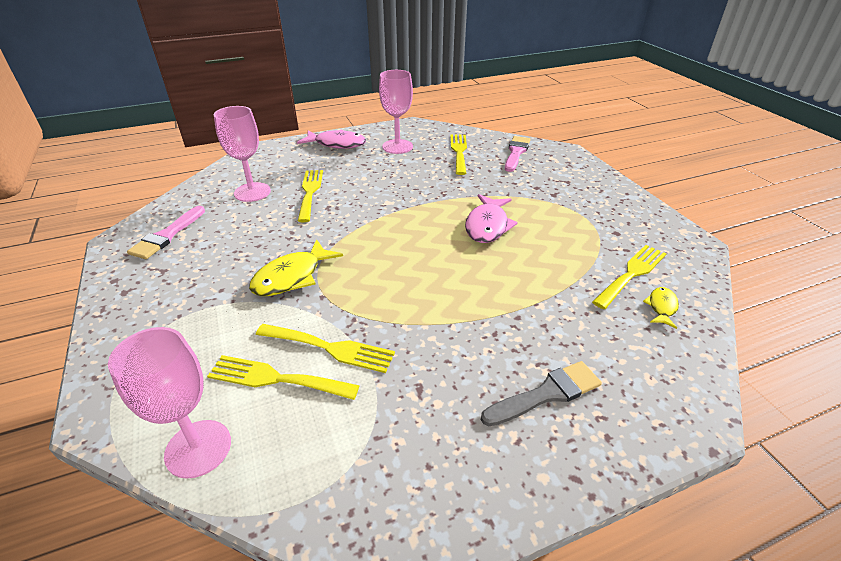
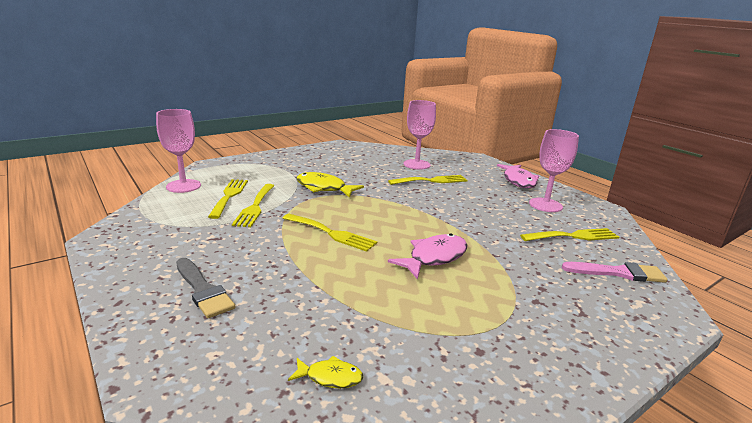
camera: 75 degrees right, 15 degrees down
(167, 235) = (353, 152): pink brush -> none
(487, 226) = (434, 257): pink fish -> pink fish turned 135 degrees clockwise
(631, 274) = (390, 357): yellow fork -> yellow fork (331, 233)

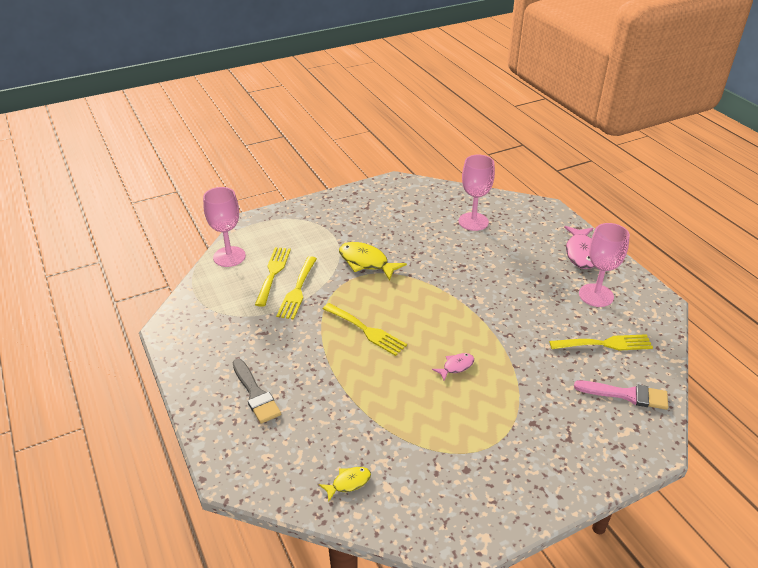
camera: 10 degrees right, 15 degrees up
(330, 377) = (348, 483): yellow fish -> yellow fish turned 45 degrees counterclockwise
(431, 181) = (483, 251): yellow fork -> none
(434, 257) = (456, 366): pink fish -> pink fish, size x0.54

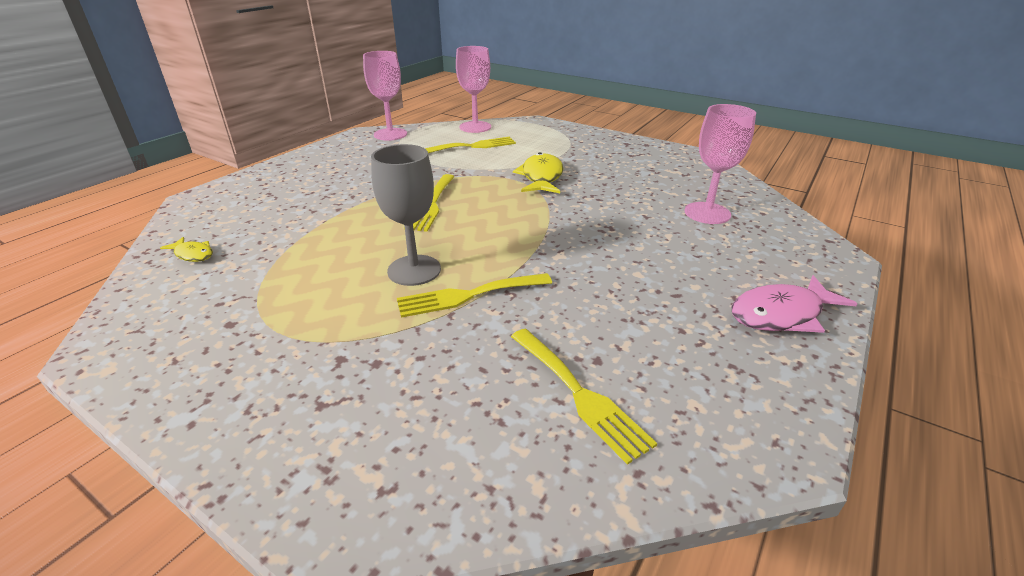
camera: 60 degrees right, 5 degrees down
(255, 394) = (302, 182): grey brush -> none
(297, 290) = (460, 161): yellow fork -> yellow fork (468, 295)
(456, 366) = (414, 270): pink fish -> grey goblet
(596, 295) = (694, 354): pink goblet -> pink goblet (390, 134)
(626, 395) = (466, 454): pink brush -> none

